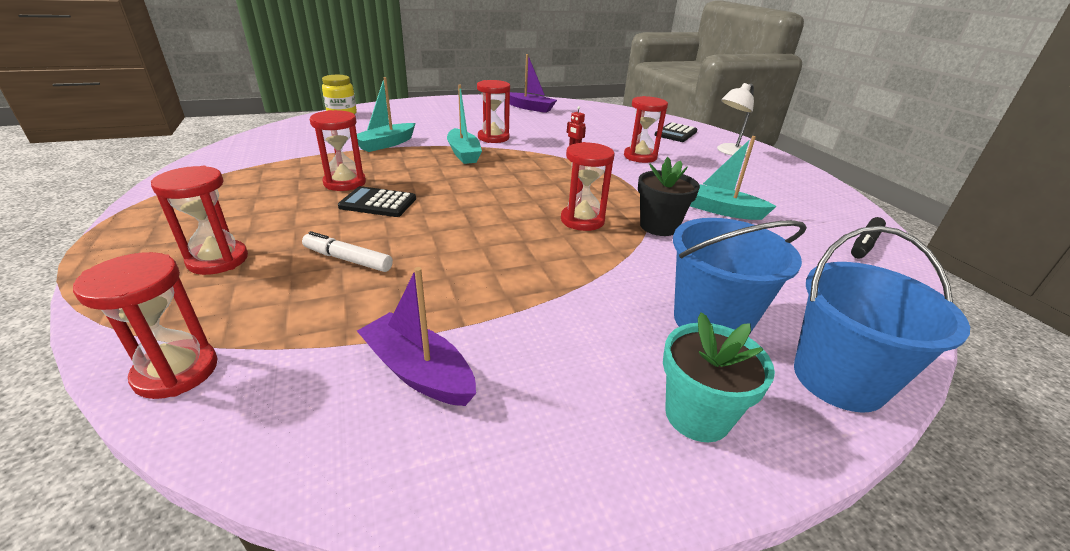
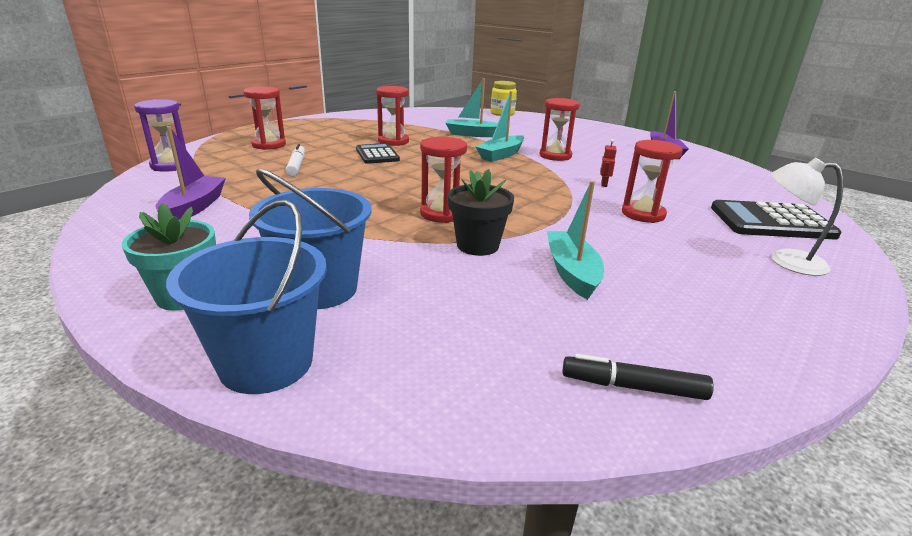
camera: 60 degrees right, 5 degrees down
(176, 372) = (171, 165): red hourglass -> purple hourglass
(676, 133) = (771, 222): black calculator -> black calculator, size x1.54

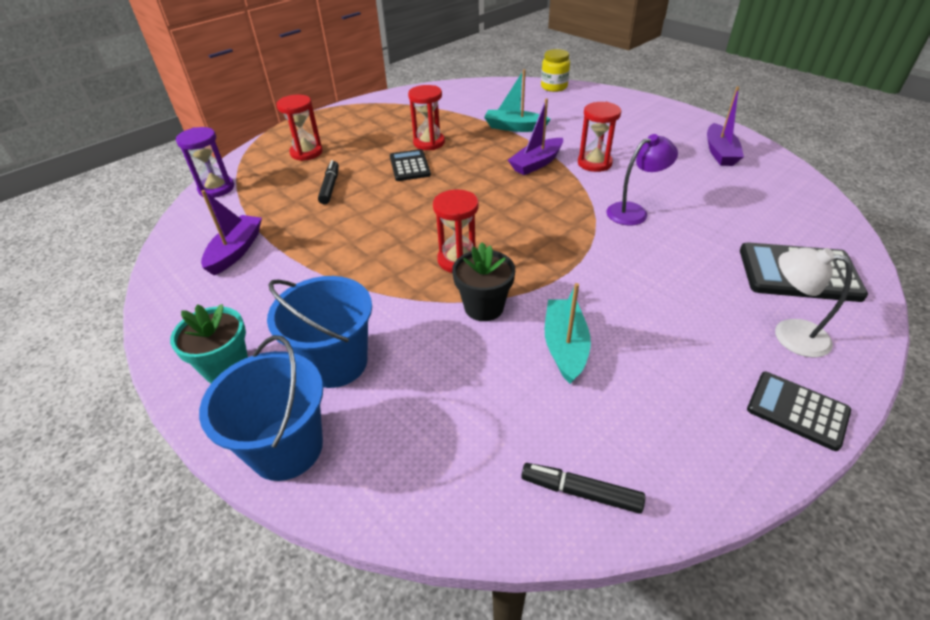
camera: 10 degrees right, 15 degrees up
(296, 166) = (330, 187): white marker -> black marker
(501, 155) = (536, 163): turquoise boat -> purple boat
(603, 184) = (634, 211): red robot -> purple lamp
(643, 214) = (662, 261): red hourglass -> none
(824, 313) = (797, 410): none -> black calculator

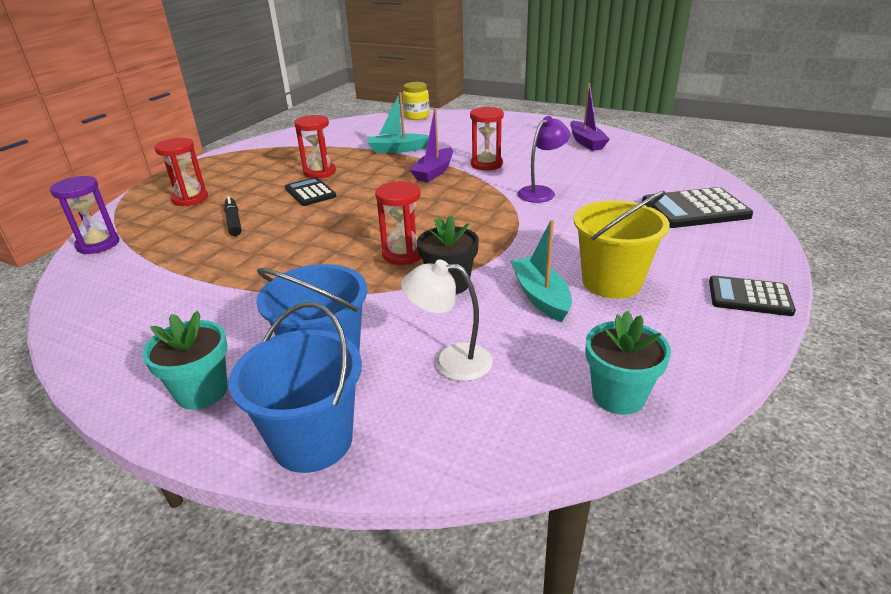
camera: 20 degrees left, 10 degrees down
(236, 251) = (154, 292): purple boat -> none
(580, 492) = (618, 396): black marker -> turquoise flower pot
(648, 348) = (611, 282): none -> yellow bucket
(789, 334) = (713, 249): white lamp -> white lamp (450, 361)

